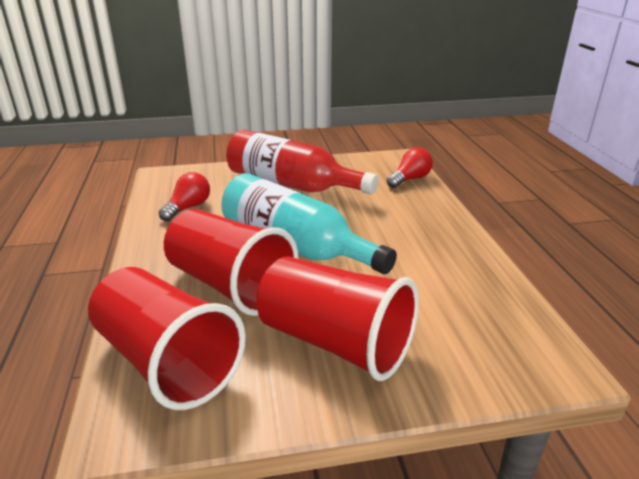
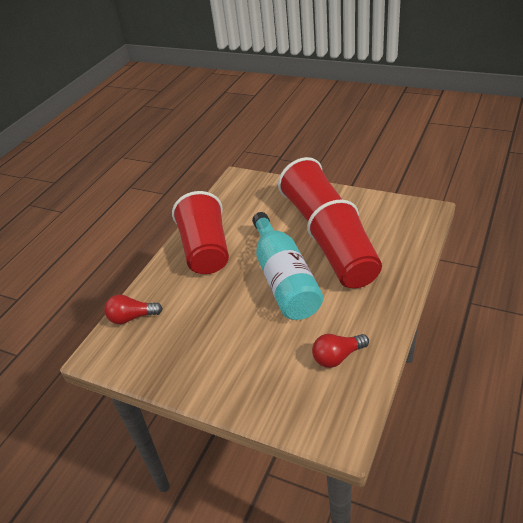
camera: 140 degrees left, 10 degrees up
(167, 361) = (398, 231): red cup -> red cup (206, 251)
(292, 184) = (228, 354): red bottle -> none

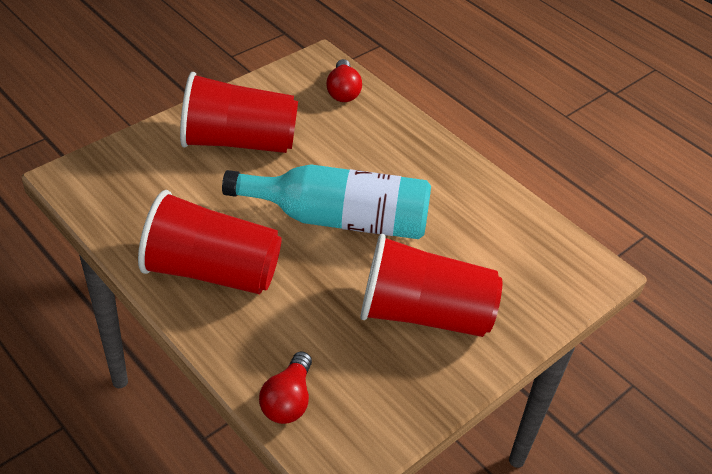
camera: 75 degrees left, 5 degrees up
(337, 357) = (494, 229): red light bulb -> red light bulb (343, 91)
(345, 263) = (353, 158): red cup -> red cup (424, 314)

